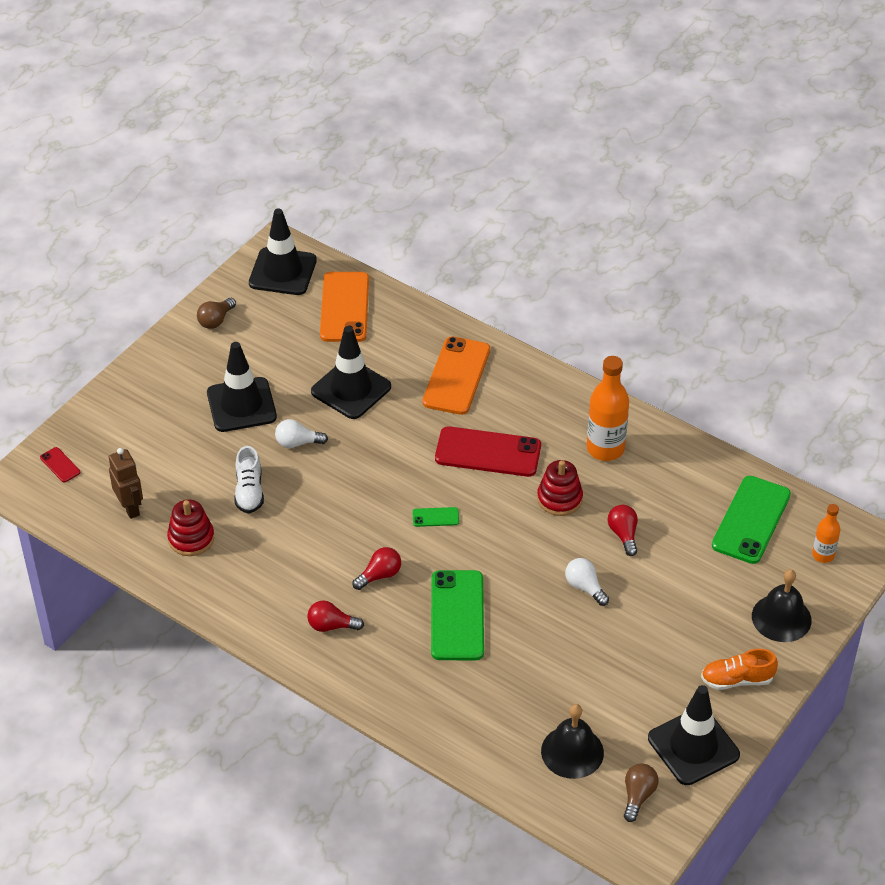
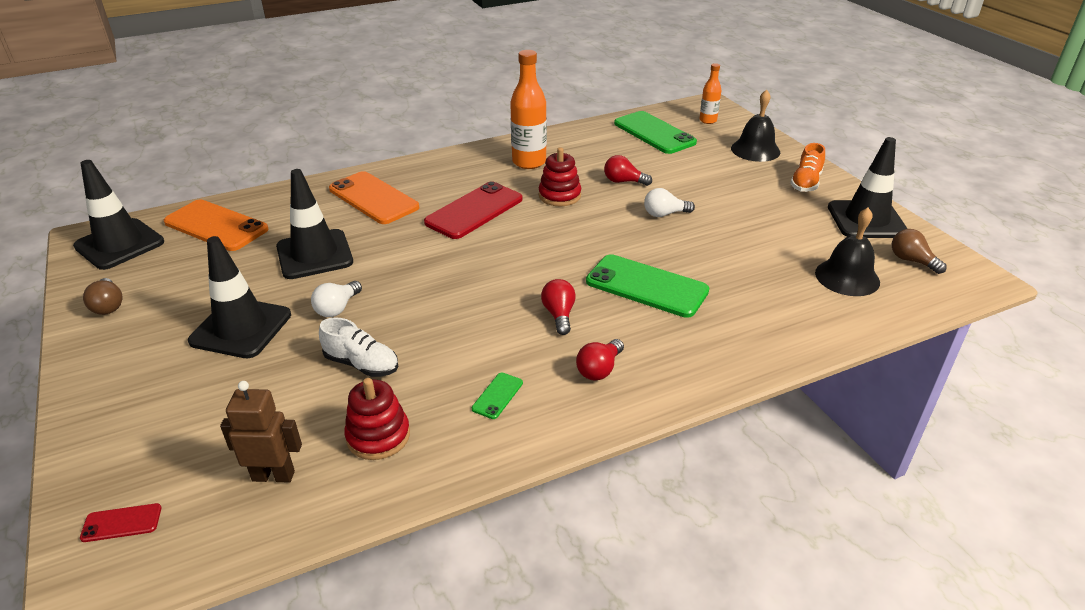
camera: 60 degrees left, 10 degrees down
(435, 517) = (519, 260): green phone -> green phone (497, 396)

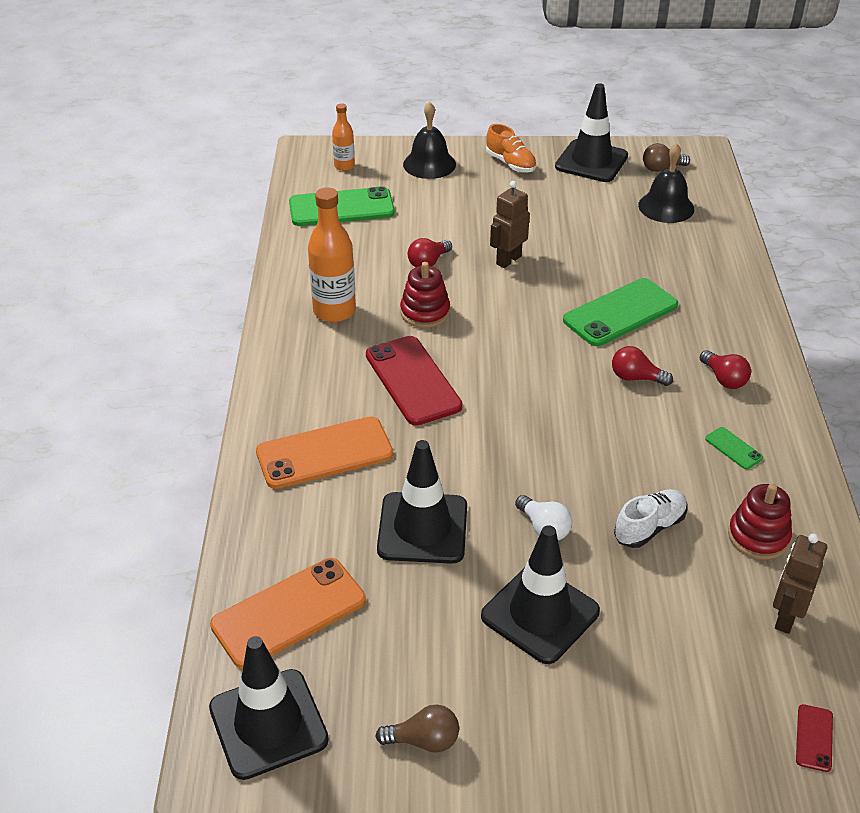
camera: 65 degrees left, 5 degrees up
(664, 214) = (508, 260): white light bulb -> brown robot

